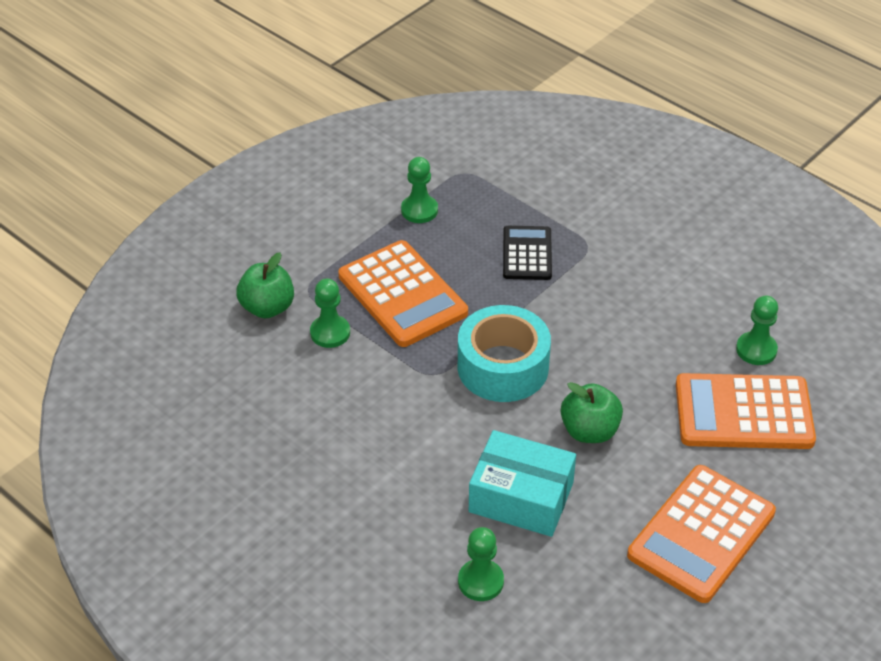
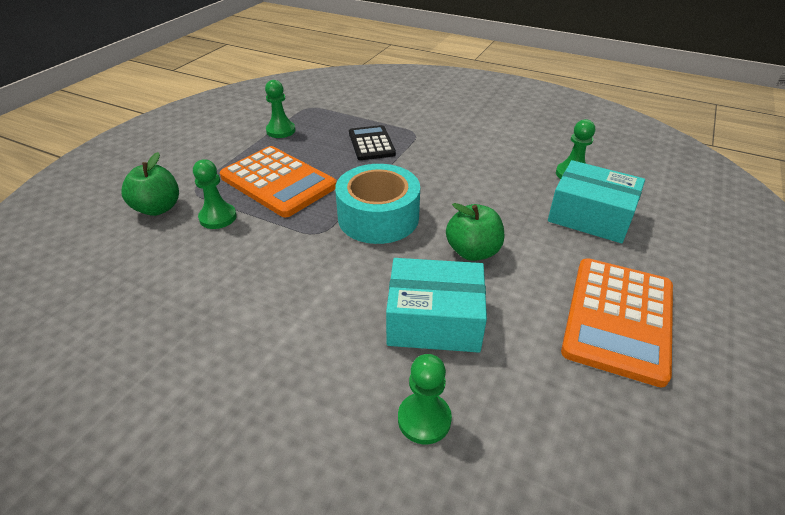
camera: 15 degrees left, 5 degrees down
(743, 413) = (590, 216): orange calculator -> turquoise box

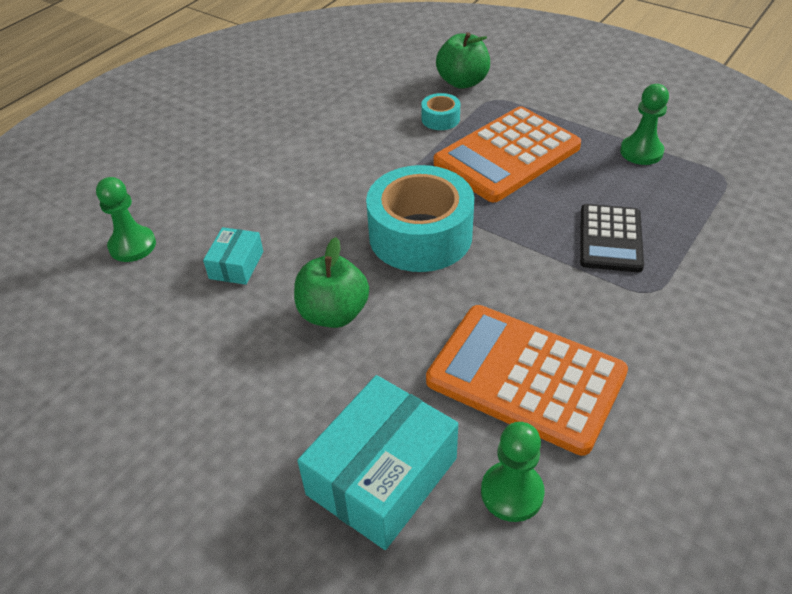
camera: 100 degrees right, 5 degrees up
(218, 217) = (440, 119): green pawn -> turquoise tape
(371, 143) = (610, 239): black calculator -> black calculator turned 105 degrees clockwise
(434, 320) = (236, 265): turquoise box -> turquoise box, size x0.51
(618, 319) = (173, 430): orange calculator -> orange calculator (525, 377)

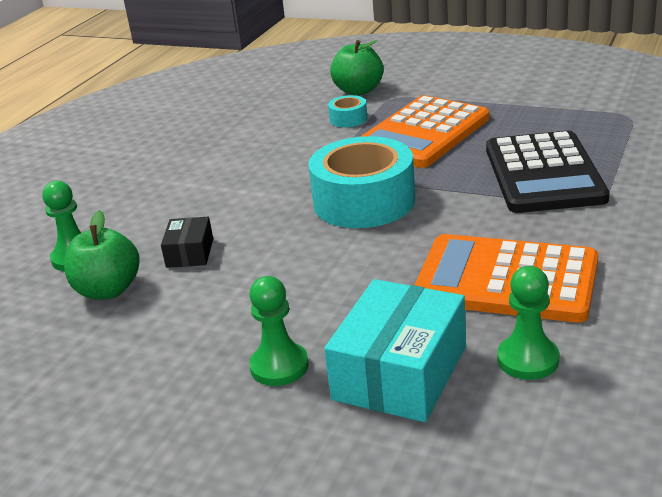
camera: 10 degrees left, 15 degrees down
(236, 265) = (190, 253): turquoise box -> black box
(333, 313) = (303, 270): green apple -> green apple (108, 290)
(610, 239) = (543, 174): black calculator -> black calculator, size x1.66
(641, 152) = (546, 112): green pawn -> green pawn (279, 366)

